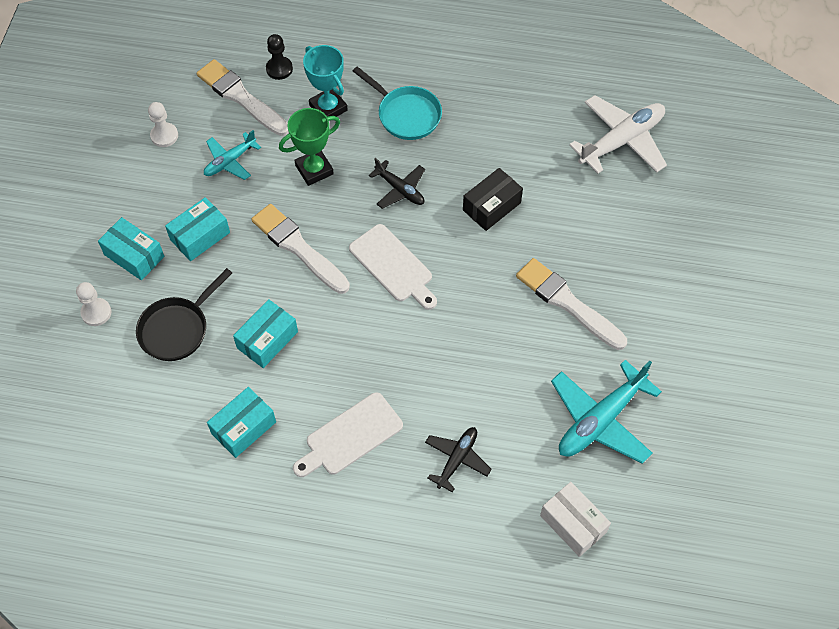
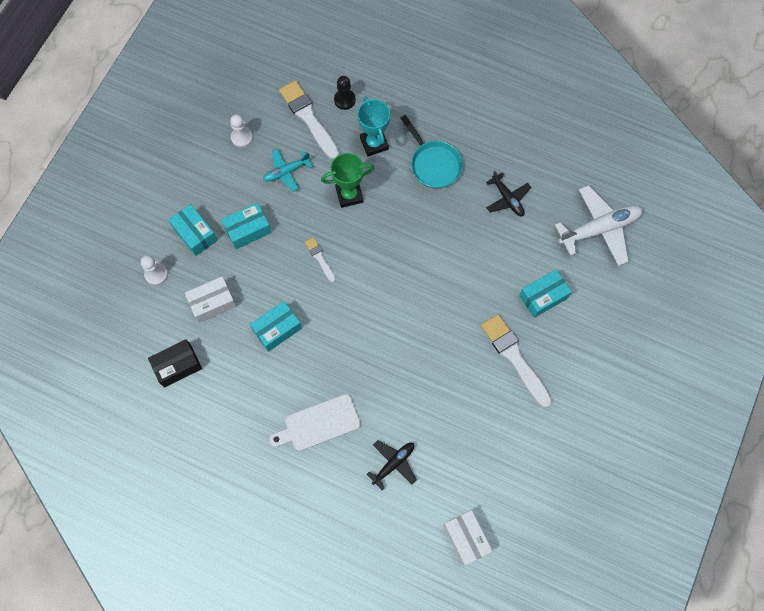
camera: 15 degrees right, 10 degrees up
(177, 329) = (212, 303): black pan -> white box
(243, 428) = (242, 396): turquoise box -> turquoise box (543, 297)
(298, 247) = (320, 258): white brush -> white brush, size x0.51
(393, 266) = (388, 292): white cutting board -> none
(400, 189) = (411, 228): black plane -> black plane (507, 199)
(491, 206) = (479, 261): black box -> black box (177, 366)
(600, 420) = (512, 461): turquoise plane -> none

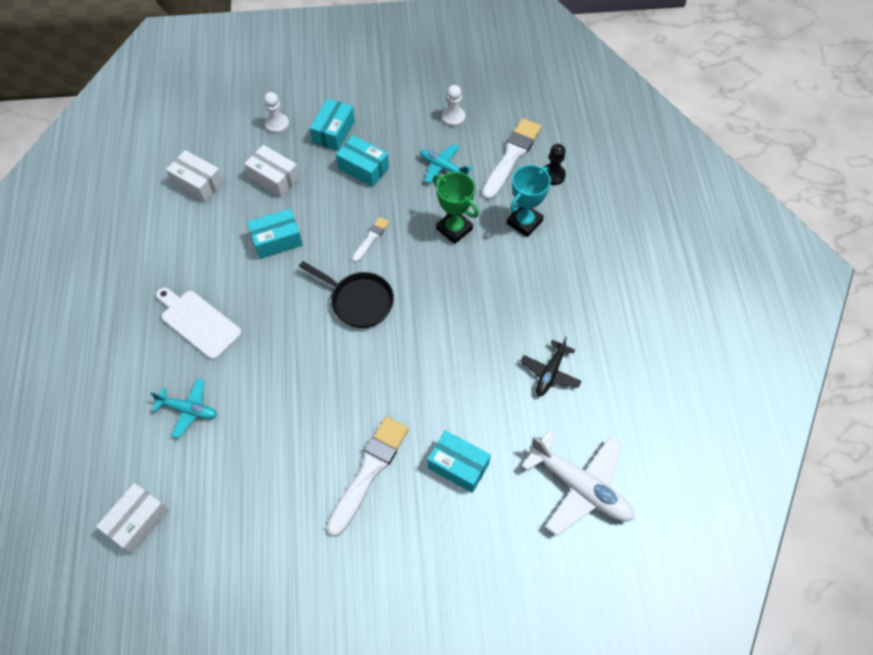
camera: 60 degrees right, 10 degrees down
(177, 366) = (198, 183): black box -> white box
(277, 329) = (277, 240): turquoise box -> turquoise box turned 45 degrees counterclockwise
(372, 296) = (358, 301): none -> black pan
(393, 463) = (188, 410): black plane -> turquoise plane
(433, 164) = (540, 284): turquoise pan -> none

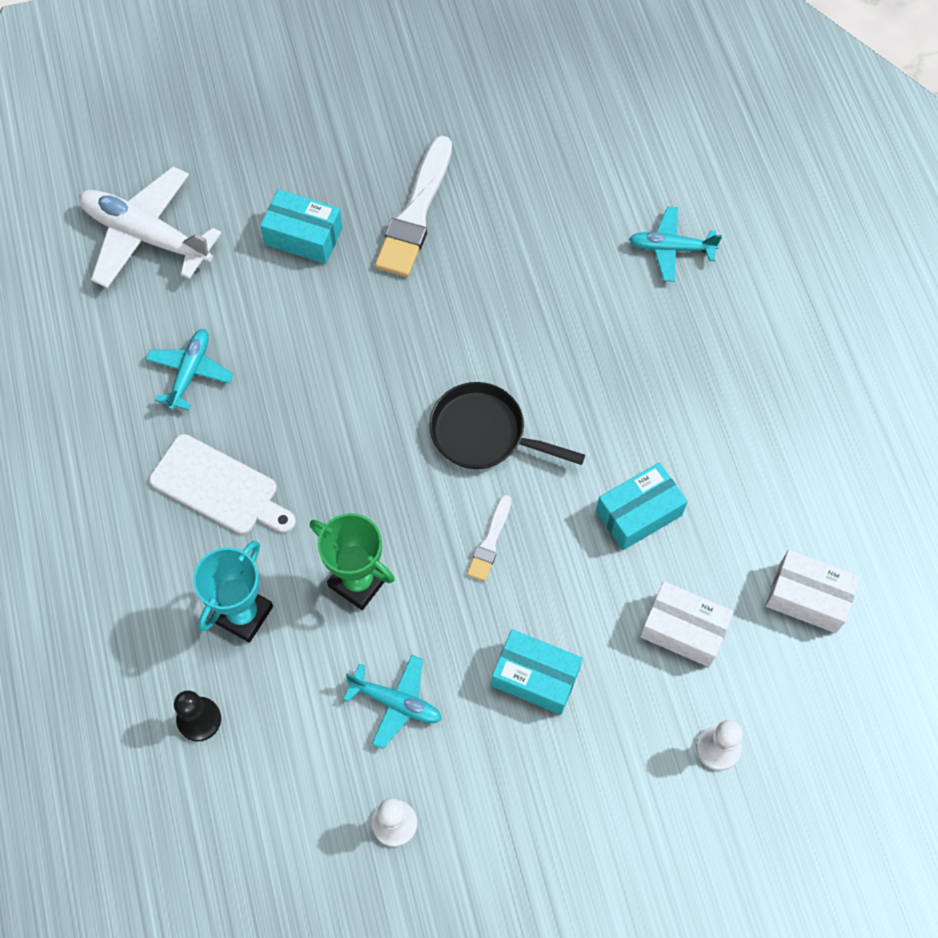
camera: 170 degrees right, 5 degrees up
(138, 522) = (677, 119): white box -> none
(198, 322) = (707, 364): white cutting board -> white cutting board (219, 487)
(334, 132) = (609, 749): turquoise box -> none
(511, 157) = (276, 748): white brush -> none
(550, 373) = (190, 372): black plane -> turquoise plane

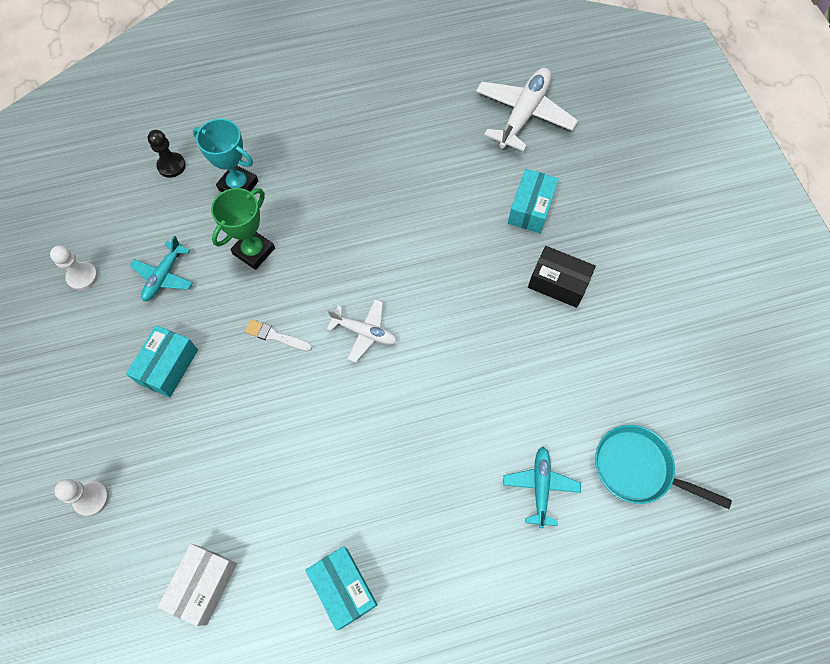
camera: 90 degrees right, 0 degrees up
(190, 372) = (416, 146): turquoise plane -> none
(219, 487) = (329, 167): white cutting board -> none
(415, 213) = (558, 283): white brush -> black box
(484, 433) = (364, 332): black pan -> white plane
(638, 513) = (290, 447): turquoise box -> turquoise box (343, 588)
(645, 155) = (637, 468): none -> turquoise pan
(683, 630) = (189, 477): white box -> none

